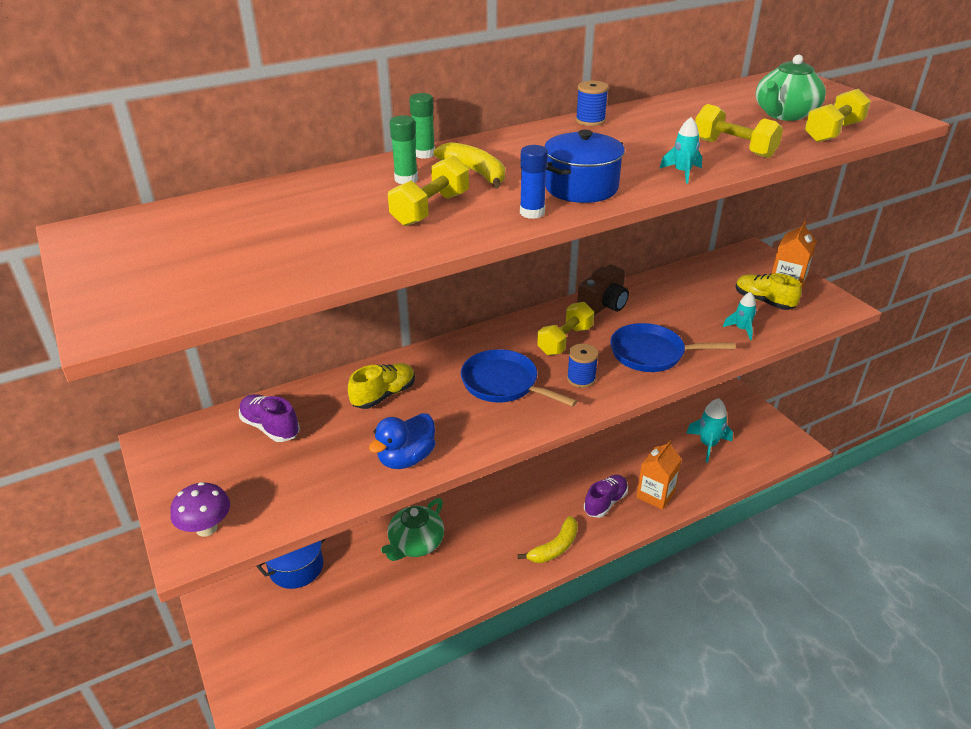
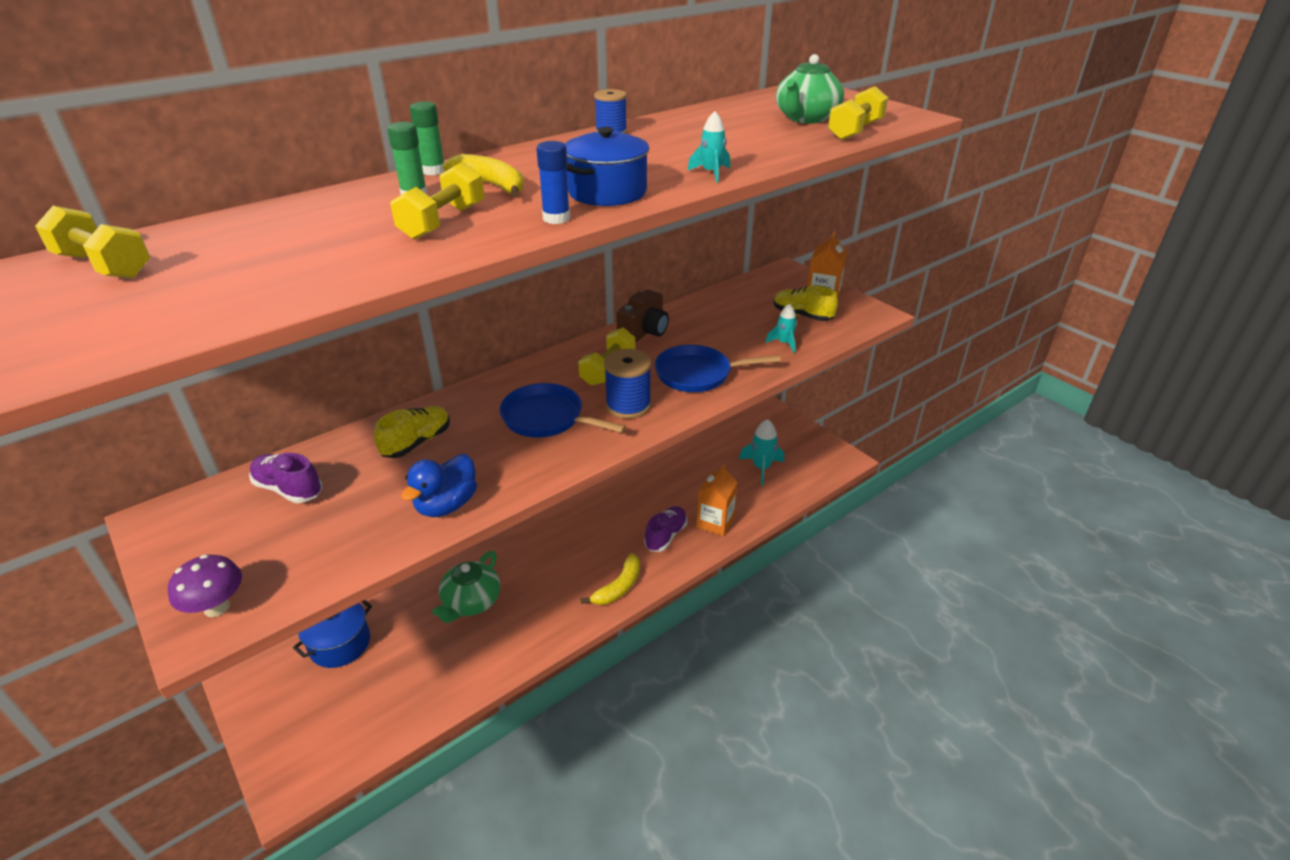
camera: 10 degrees left, 0 degrees up
(581, 379) = (628, 405): blue spool -> blue spool, size x1.50
(733, 148) = (760, 149): yellow dumbbell -> yellow dumbbell (104, 266)

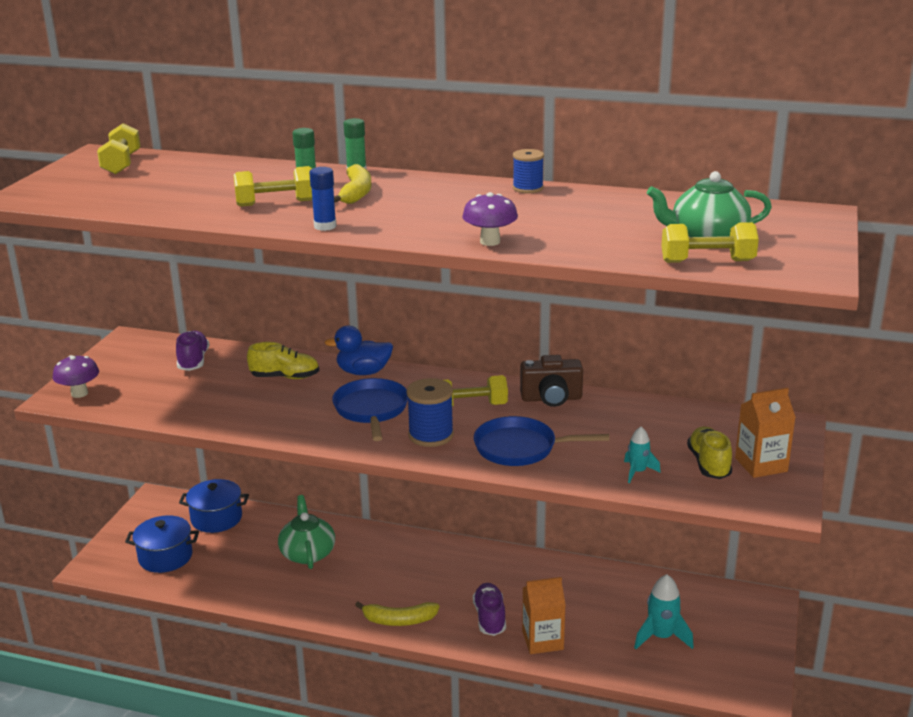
camera: 55 degrees right, 10 degrees down
(446, 505) = (232, 418): blue duck -> blue duck (363, 372)
(471, 602) = (307, 553): green teapot -> green teapot turned 90 degrees clockwise
(607, 192) = (395, 225): blue pot -> blue pot (165, 557)
(665, 536) = (489, 618): purple shoe -> purple shoe turned 90 degrees counterclockwise
(698, 374) = (520, 448): blue pan -> blue pan turned 45 degrees counterclockwise
(711, 173) = (490, 242): turquoise rocket -> purple mushroom

